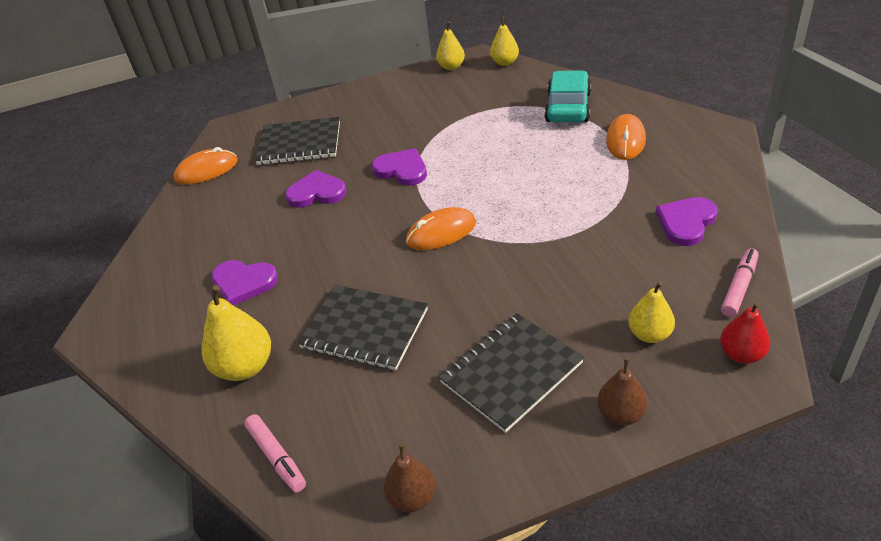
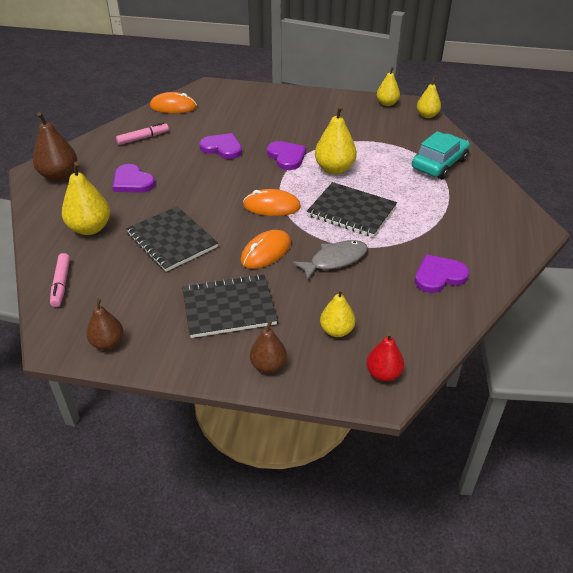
camera: 25 degrees right, 0 degrees up
(135, 321) = (59, 175): none -> brown pear
(299, 143) = (241, 113): black notebook -> black notebook (351, 211)
(467, 160) = (334, 169): none -> yellow pear
(569, 258) = (335, 260): none -> grey fish
(625, 140) = (456, 203): orange mouse -> orange mouse (266, 252)
(739, 287) = (429, 334): pink marker -> pink marker (143, 138)

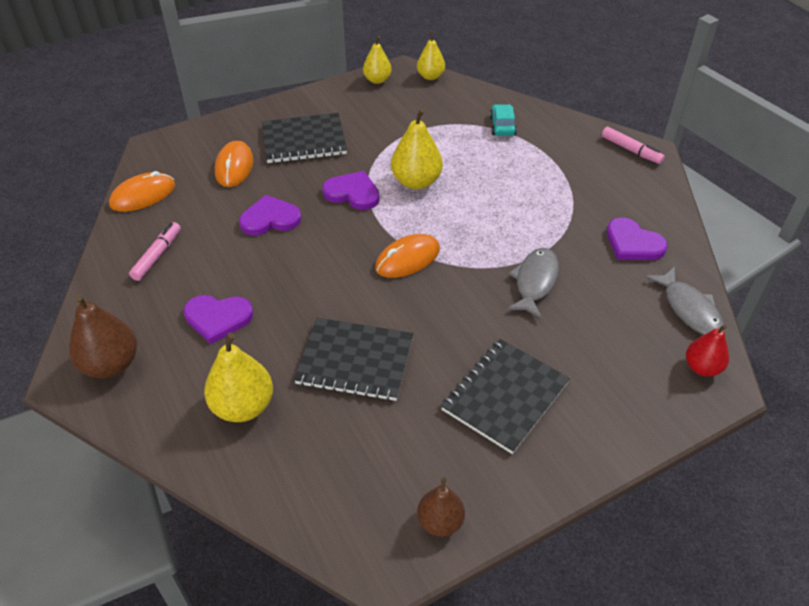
camera: 40 degrees left, 5 degrees up
(61, 284) = (300, 494): pink marker -> pink marker (631, 150)
(266, 252) = (464, 313): orange mouse -> orange mouse (234, 167)
(268, 365) = (610, 429): brown pear -> none
(336, 330) = (621, 353): yellow pear -> none
(351, 211) = (487, 220): black notebook -> black notebook (304, 140)
(425, 336) = (689, 309): none -> grey fish
(439, 164) = (502, 126): turquoise car -> turquoise car, size x0.58
(439, 276) = (633, 243): purple heart -> purple heart turned 75 degrees counterclockwise

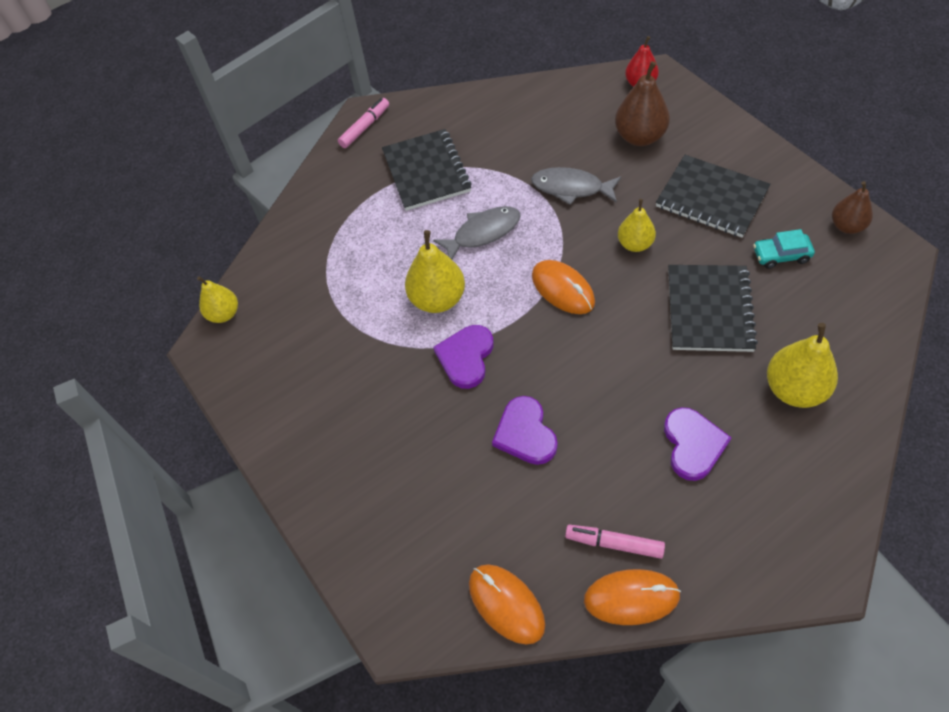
camera: 90 degrees left, 10 degrees up
(111, 364) = (789, 534): brown pear -> brown pear (640, 137)
(234, 167) = (432, 502): orange mouse -> orange mouse (631, 598)
(304, 140) = (369, 431): black notebook -> black notebook (426, 171)
(377, 80) = (230, 372): yellow pear -> yellow pear (635, 244)
(502, 126) = (328, 232): turquoise car -> turquoise car (781, 255)
(633, 243) = (505, 124): purple heart -> none
(689, 309) = (578, 90): grey fish -> grey fish (483, 233)

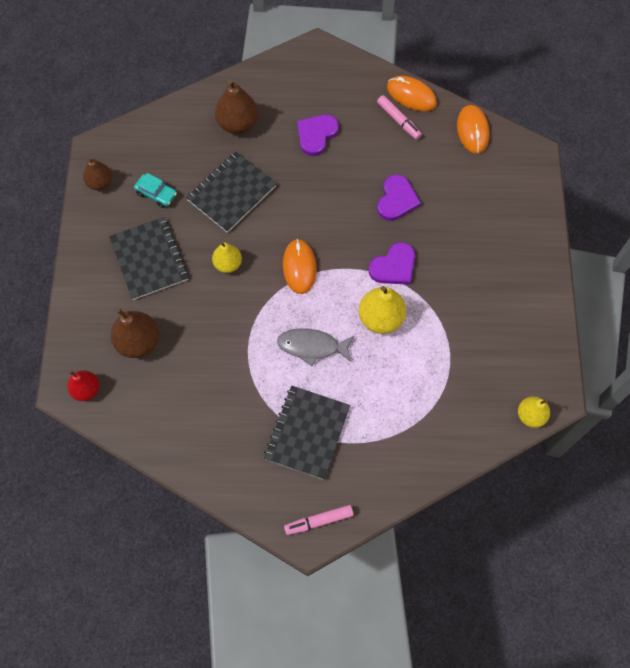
camera: 150 degrees left, 10 degrees up
(571, 188) = (224, 336): grey fish -> none
(794, 389) = (238, 124): yellow pear -> brown pear

